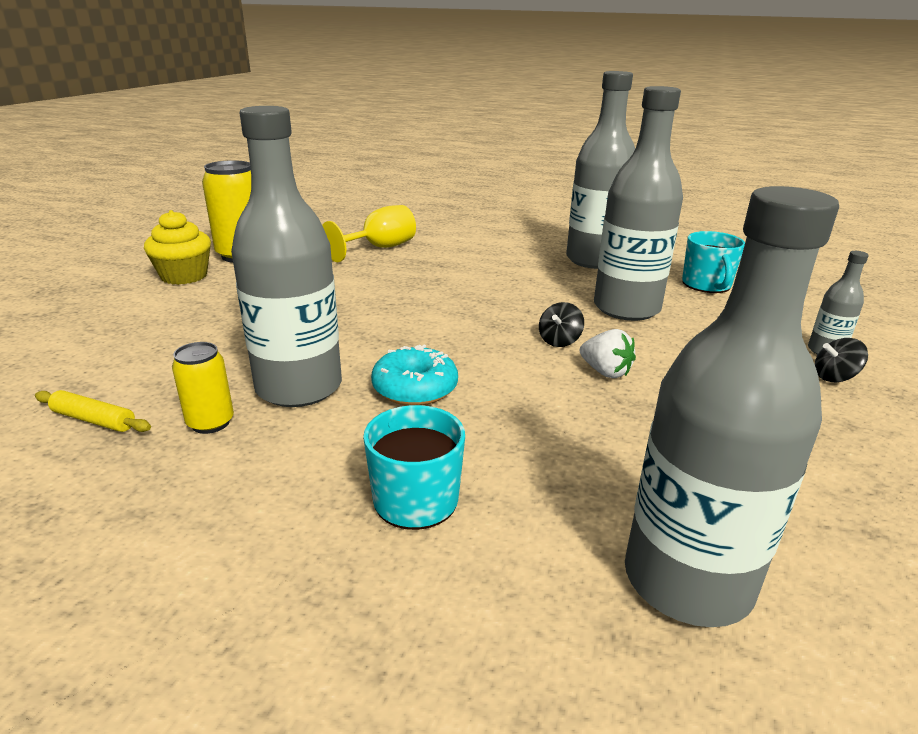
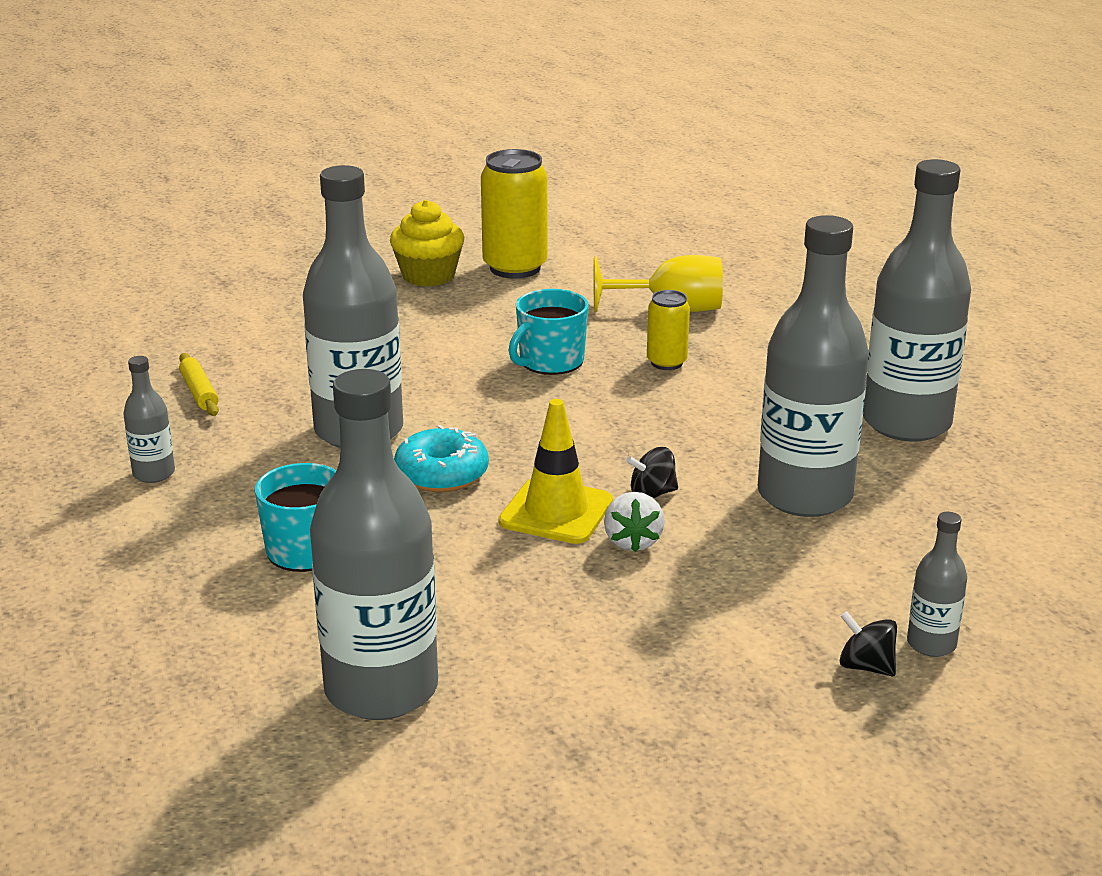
camera: 45 degrees right, 0 degrees up
(149, 513) = (154, 473): none -> grey bottle
(210, 423) = (263, 430): yellow can -> yellow can (666, 362)
(531, 376) = (556, 512): none -> yellow traffic cone
(706, 285) = (984, 515): turquoise mug -> turquoise mug (550, 361)

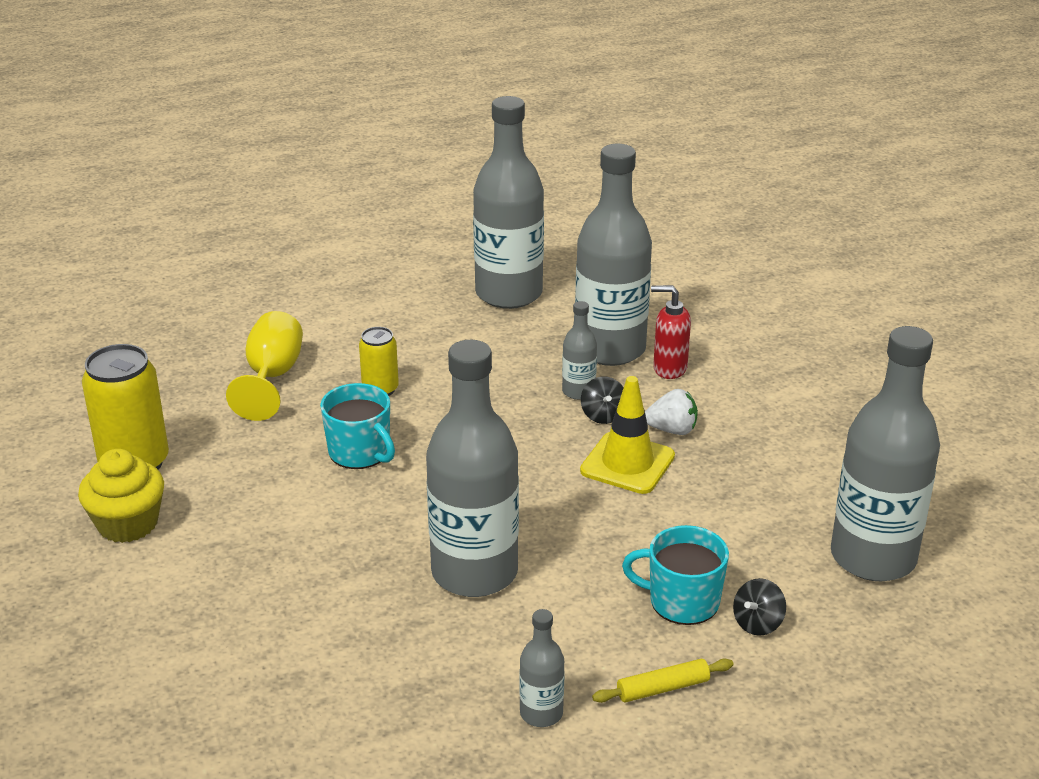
camera: 85 degrees left, 5 degrees up
(199, 392) = (367, 692): yellow rolling pin -> yellow rolling pin (663, 688)
(441, 474) = (561, 522): turquoise donut -> none
(774, 539) = (669, 369): none -> red soap dispenser
(866, 666) = (818, 353): black spinning top -> black spinning top (757, 623)
(931, 644) = (791, 327): grey bottle -> grey bottle (578, 391)

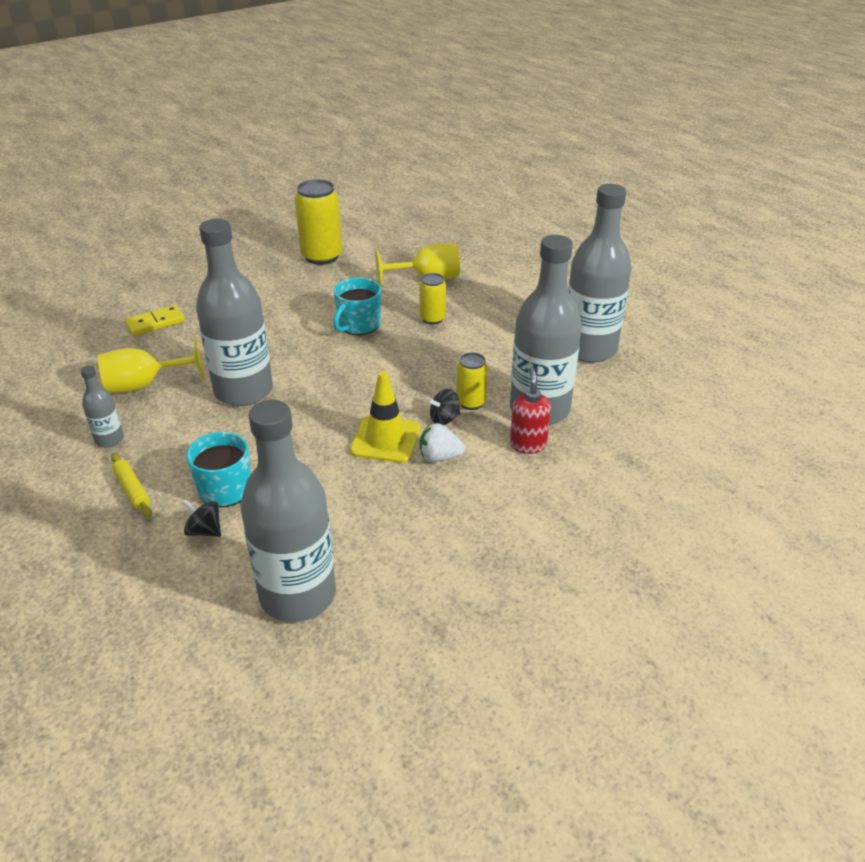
camera: 75 degrees right, 5 degrees up
(128, 524) = (267, 267): yellow cupcake -> none
(232, 660) = (155, 323): none -> yellow domino
(413, 675) = (144, 385): none -> yellow goblet
(578, 391) = (471, 402): grey bottle -> yellow can
(672, 430) = (439, 457): white strawberry -> white strawberry turned 105 degrees clockwise

